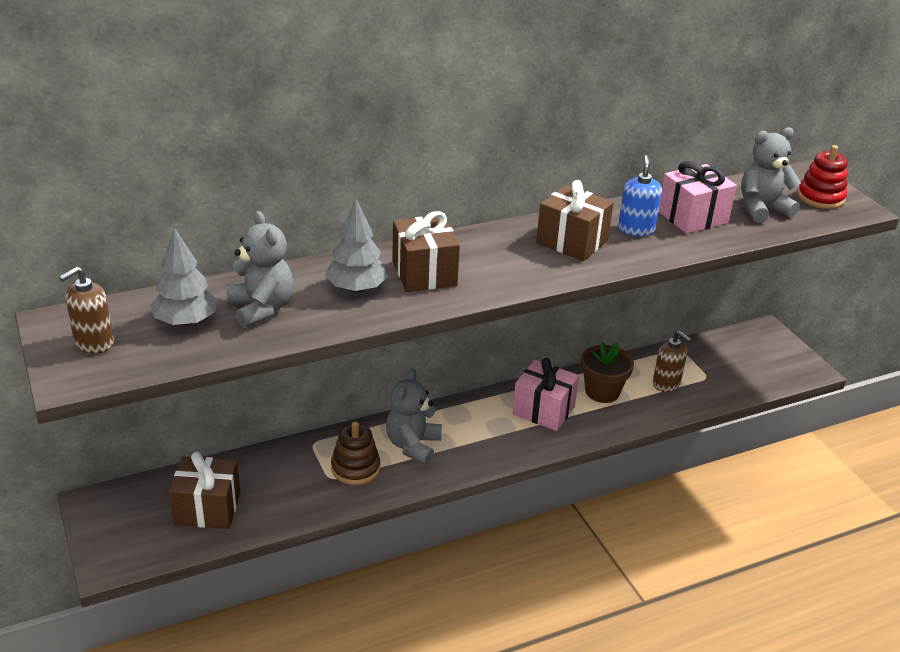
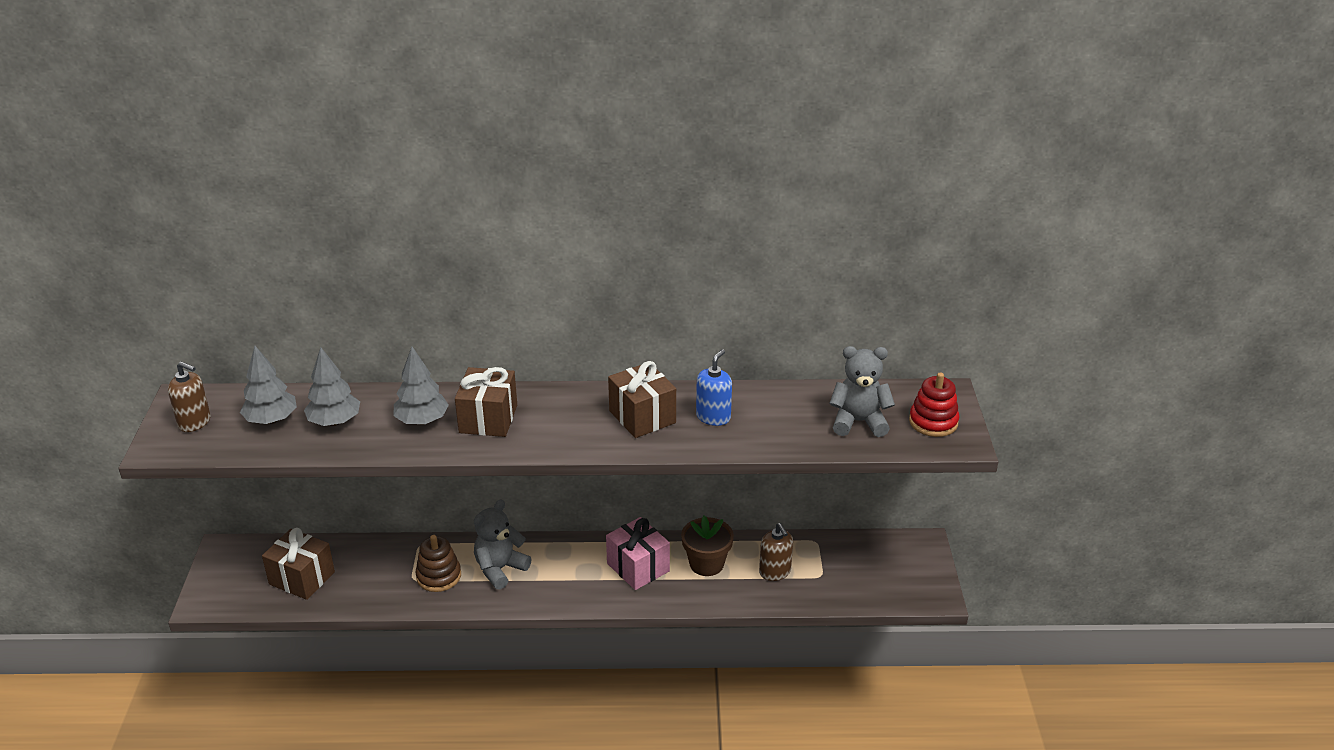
camera: 25 degrees right, 0 degrees up
(94, 343) = (195, 422): brown soap dispenser -> brown soap dispenser turned 135 degrees counterclockwise
(261, 308) = (335, 422): grey teddy bear -> grey tree
(692, 217) = (780, 416): pink gift -> none

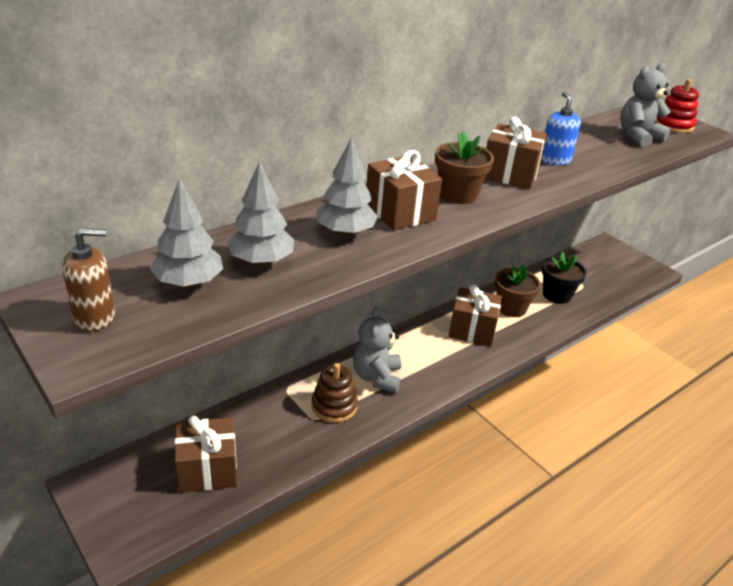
camera: 40 degrees left, 0 degrees up
(561, 420) = (458, 194): none -> brown flower pot
(638, 567) = (472, 330): pink gift -> brown gift
(775, 572) = (557, 295): brown soap dispenser -> black flower pot

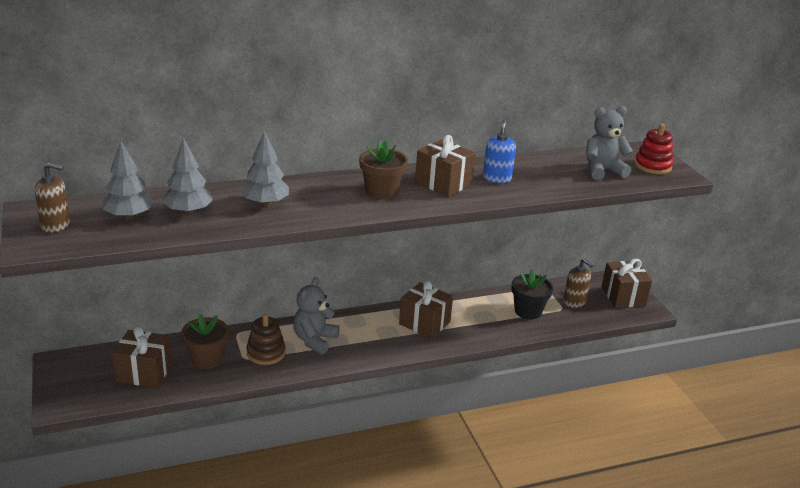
camera: 20 degrees right, 5 degrees down
(400, 212) = (321, 197): brown gift -> brown gift (623, 296)
(511, 308) = (475, 313): brown flower pot -> brown flower pot (206, 359)
(589, 276) = (574, 302): none -> brown soap dispenser

